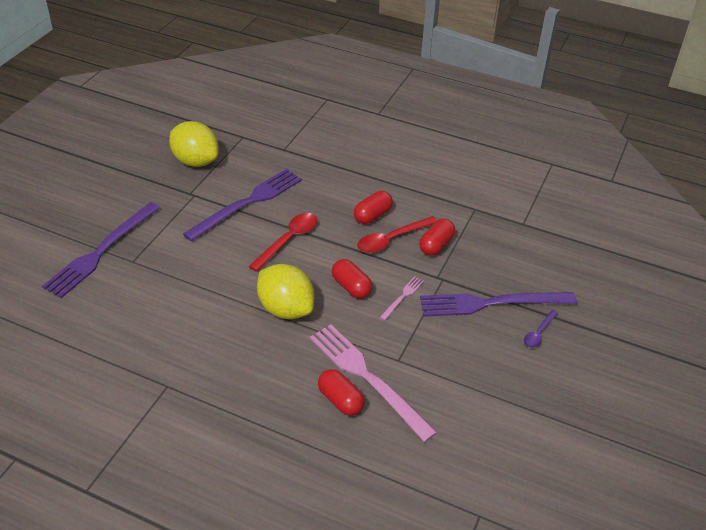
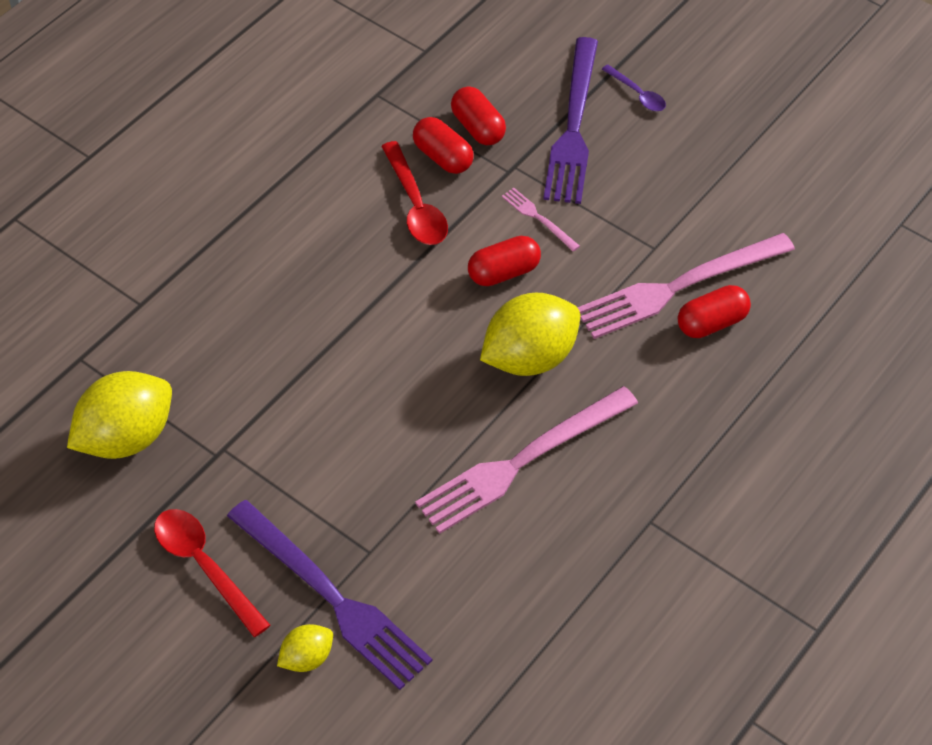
camera: 75 degrees left, 10 degrees up
(62, 248) = (307, 658): none -> yellow lemon
(204, 316) = (522, 462): none -> pink fork
(247, 203) = (270, 374): purple fork -> none
(288, 240) = (380, 332): red spoon -> red spoon (204, 566)
(372, 215) = (354, 217): red capsule -> red capsule (478, 128)

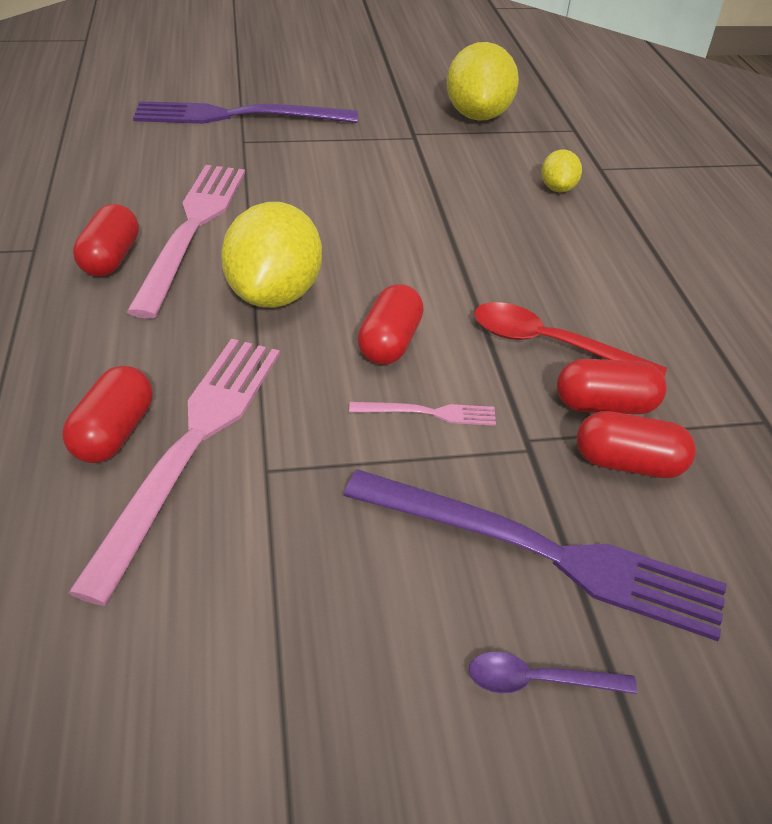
camera: 130 degrees right, 10 degrees down
(204, 566) = (335, 95): red spoon -> none
(307, 658) = (217, 92): yellow lemon -> yellow lemon (557, 188)
(573, 126) = (543, 552): purple fork -> purple fork turned 150 degrees clockwise
(605, 470) = (110, 259): none -> red capsule

